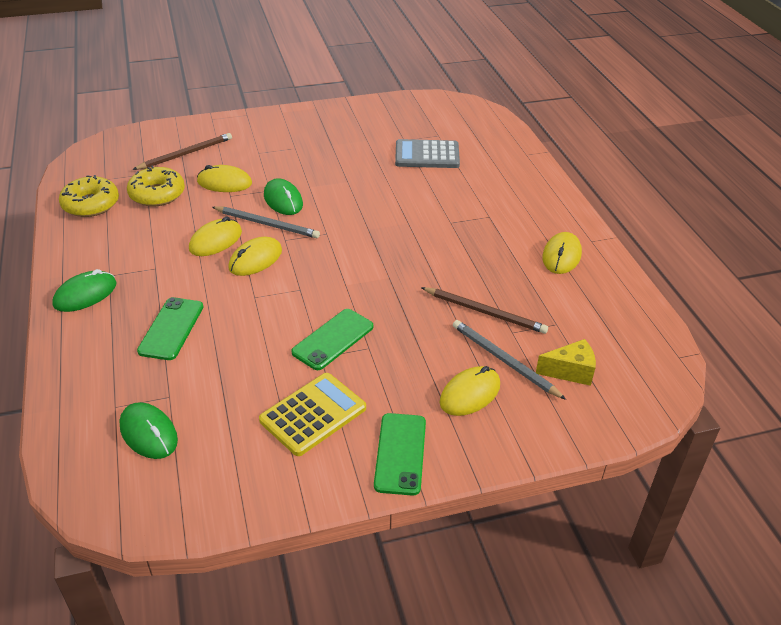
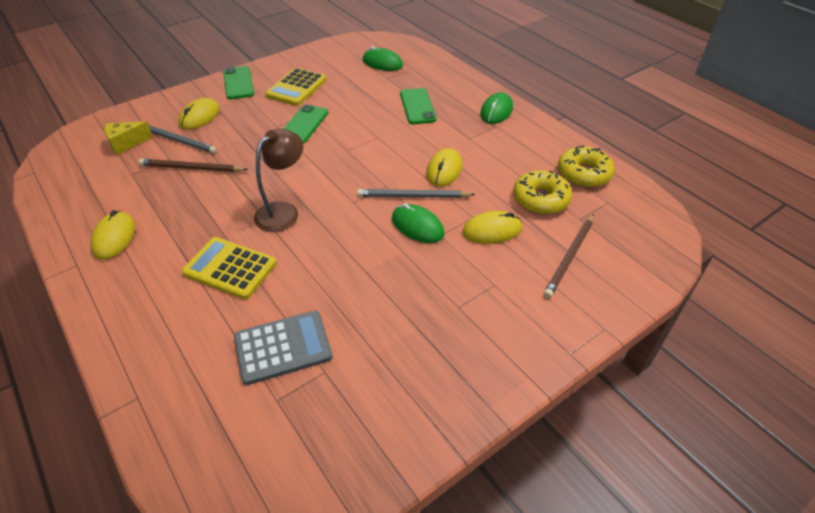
camera: 160 degrees right, 5 degrees up
(255, 259) = (398, 163): yellow mouse -> none
(396, 241) = (283, 211): none -> brown lamp
(456, 207) = (230, 268): none -> yellow calculator

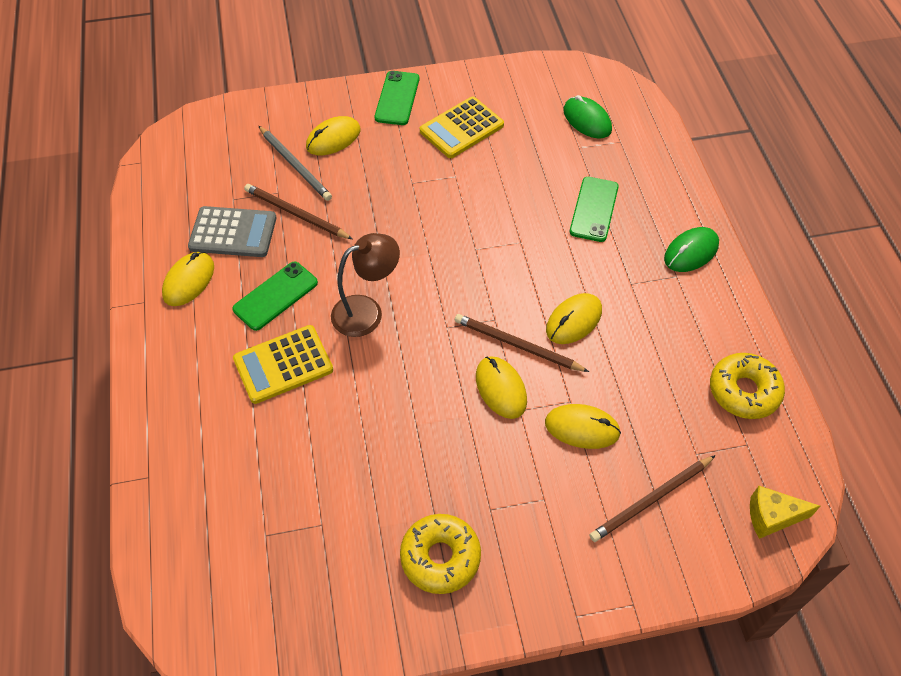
camera: 25 degrees right, 10 degrees up
(126, 144) = (242, 153): yellow cheese -> yellow cheese (772, 517)
(230, 268) = (283, 365): yellow calculator -> yellow calculator turned 75 degrees counterclockwise
(283, 347) = (295, 480): grey calculator -> grey calculator (233, 232)
(303, 125) = (443, 192): green phone -> green phone (275, 296)
(413, 196) = (517, 345): grey pencil -> brown pencil
(417, 226) = (501, 389): green mouse -> yellow mouse
(540, 199) = (665, 408): yellow donut -> yellow donut (440, 557)

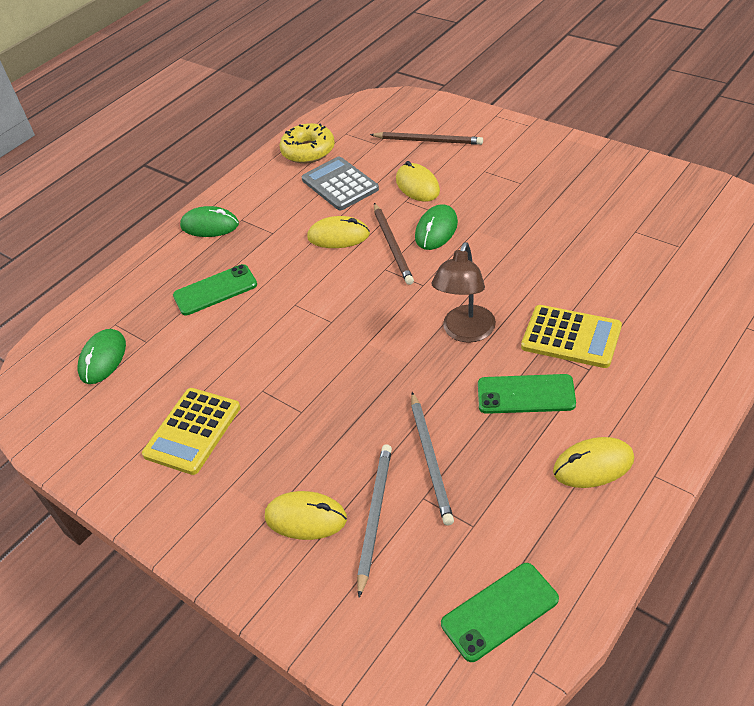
camera: 125 degrees left, 10 degrees down
(233, 232) = (507, 485): grey calculator -> grey calculator (340, 184)
(296, 214) = (430, 459): brown pencil -> grey pencil
(367, 311) = (466, 332): brown lamp -> brown lamp turned 90 degrees counterclockwise
(397, 98) = (193, 515): green phone -> green phone (500, 612)
(440, 557) = (575, 180): yellow donut -> none
(461, 128) = (193, 431): yellow calculator -> yellow calculator turned 105 degrees clockwise
(501, 389) = (436, 230): yellow mouse -> green mouse
(772, 517) = (382, 106): yellow cheese -> none

